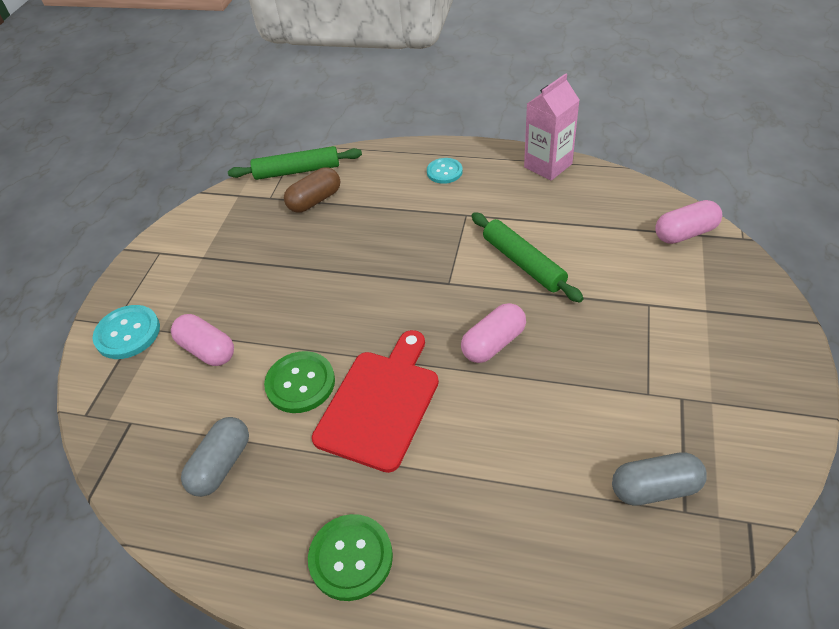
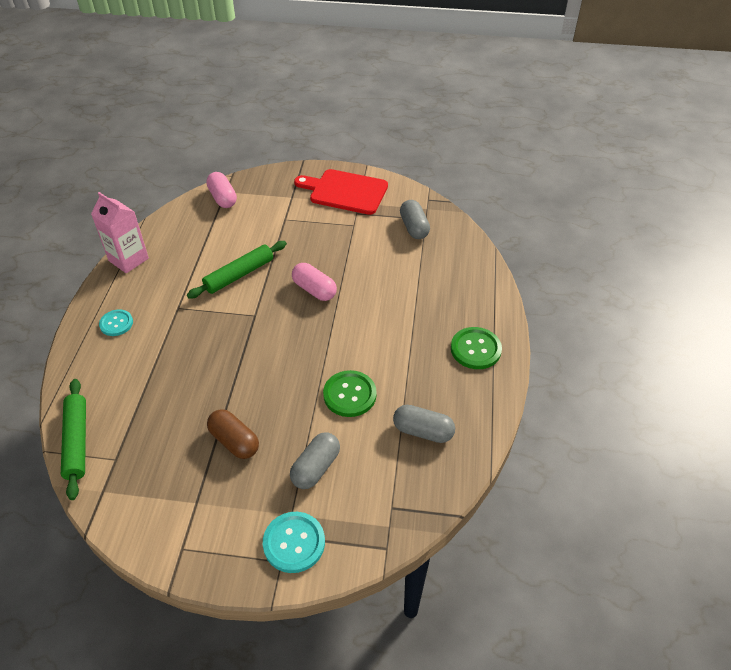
camera: 100 degrees left, 0 degrees up
(207, 350) = (316, 468): pink capsule -> grey capsule
(315, 200) = (131, 418): brown capsule -> brown capsule (234, 441)
(380, 404) = (366, 346): red cutting board -> red cutting board (345, 191)

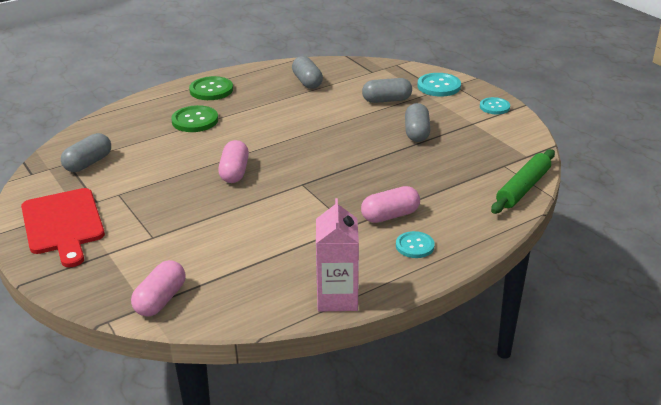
camera: 130 degrees left, 15 degrees down
(159, 335) = (390, 216): none -> pink capsule
(198, 553) = (494, 107): none -> turquoise button
(234, 441) = (416, 133): brown capsule -> grey capsule
(239, 275) = (266, 218): green rolling pin -> none
(349, 395) = (317, 113): green button -> green button (195, 120)

